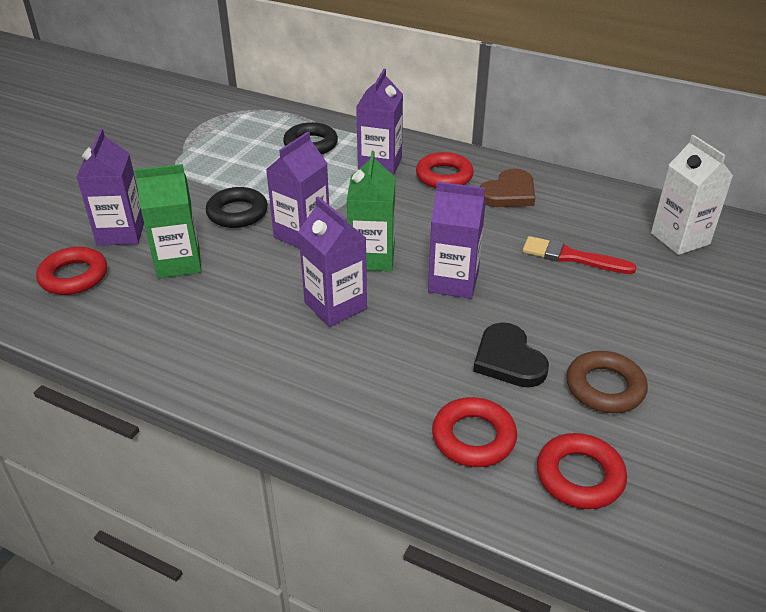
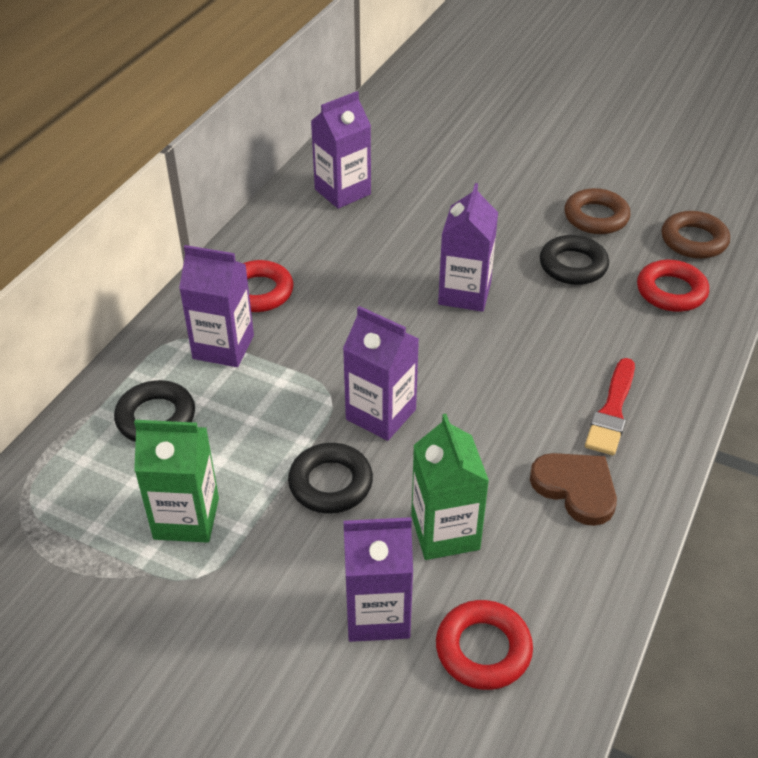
camera: 90 degrees left, 5 degrees up
(335, 306) = (513, 380): purple carton -> purple carton (342, 192)
(372, 257) = (426, 353): green carton -> green carton (186, 518)
(508, 193) = (300, 245): brown heart -> brown heart (576, 488)
(508, 359) = (573, 265): black heart -> black ring
(572, 257) = (419, 214): red brush -> red brush (612, 411)
(579, 476) = (693, 240): red ring -> brown ring
(680, 239) = (387, 149): white carton -> none

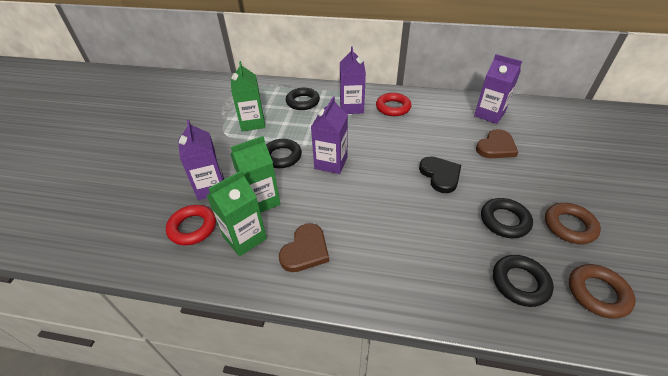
camera: 75 degrees right, 0 degrees up
(425, 216) = (496, 147): none -> brown heart
(464, 293) = (440, 175): purple carton -> black heart
(529, 567) = (245, 238): none -> green carton
(612, 411) = (376, 260): red brush -> none
(671, 291) = (520, 283): red ring -> black ring

